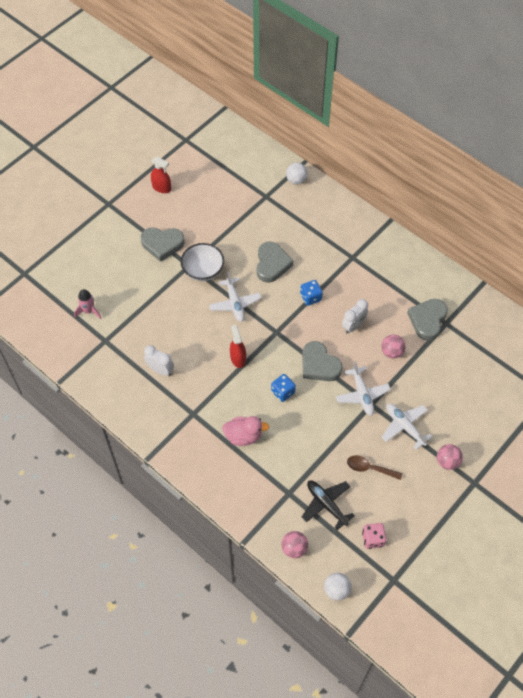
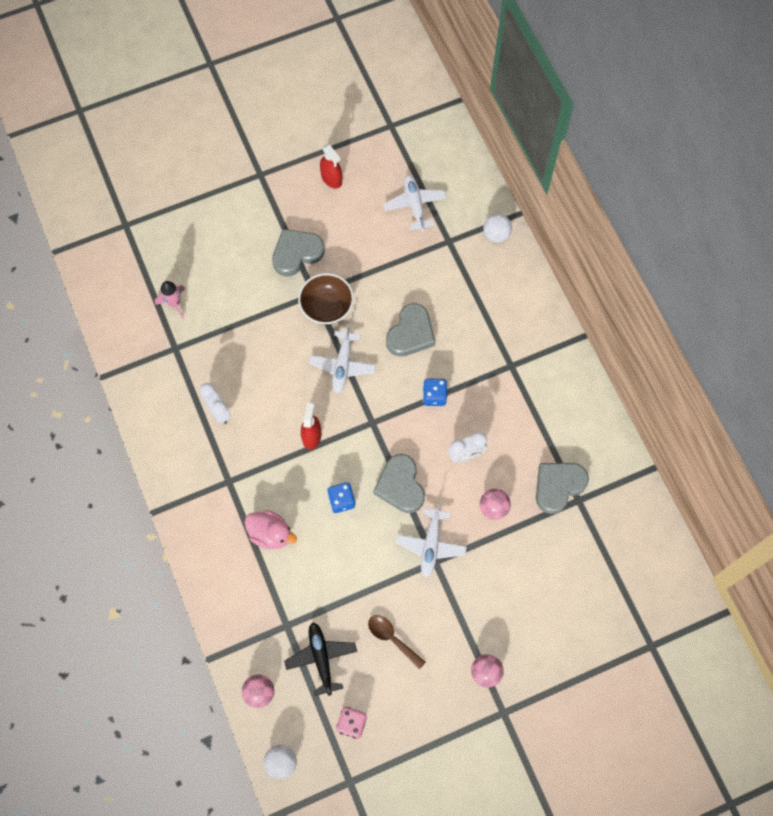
camera: 25 degrees right, 10 degrees up
(162, 244) = (296, 253): grey heart -> grey heart turned 120 degrees clockwise
(203, 270) = (327, 307): white bowl -> brown bowl
(404, 426) = (459, 607): white plane -> white plane (415, 205)

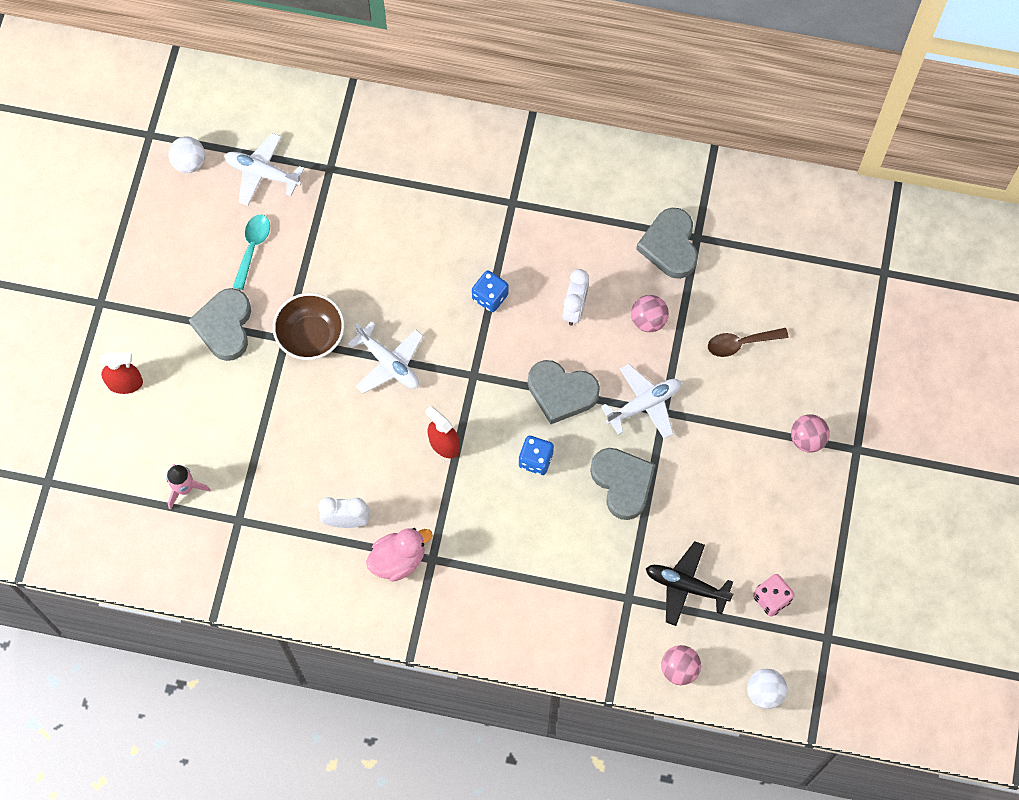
camera: 55 degrees left, 0 degrees up
(271, 534) = (521, 552): pink duck -> pink duck (398, 560)
(331, 178) = (164, 234): red spray bottle -> red spray bottle (125, 383)
(360, 233) = (252, 247): none -> turquoise spoon
(392, 638) = (713, 504): brown spoon -> brown spoon (740, 343)
(410, 333) = (404, 274): grey heart -> grey heart (622, 483)
(431, 545) = (644, 404): white plane -> white plane turned 75 degrees counterclockwise
(496, 234) = (358, 118): white ball -> white ball (189, 162)

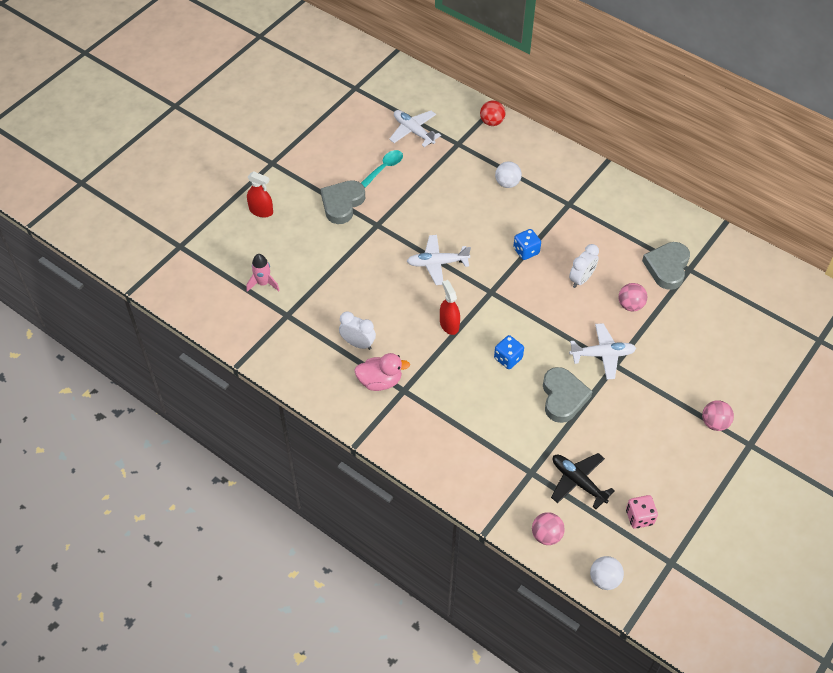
camera: 25 degrees right, 15 degrees down
(189, 162) = (371, 110): white ball -> white ball (507, 183)
(311, 336) = (394, 229): brown bowl -> none
(358, 115) = (492, 122): none -> red ball
(388, 363) = (437, 263): white plane -> white plane turned 105 degrees clockwise
(561, 393) = (547, 325): grey heart -> none
(740, 343) = (691, 344): brown spoon -> none

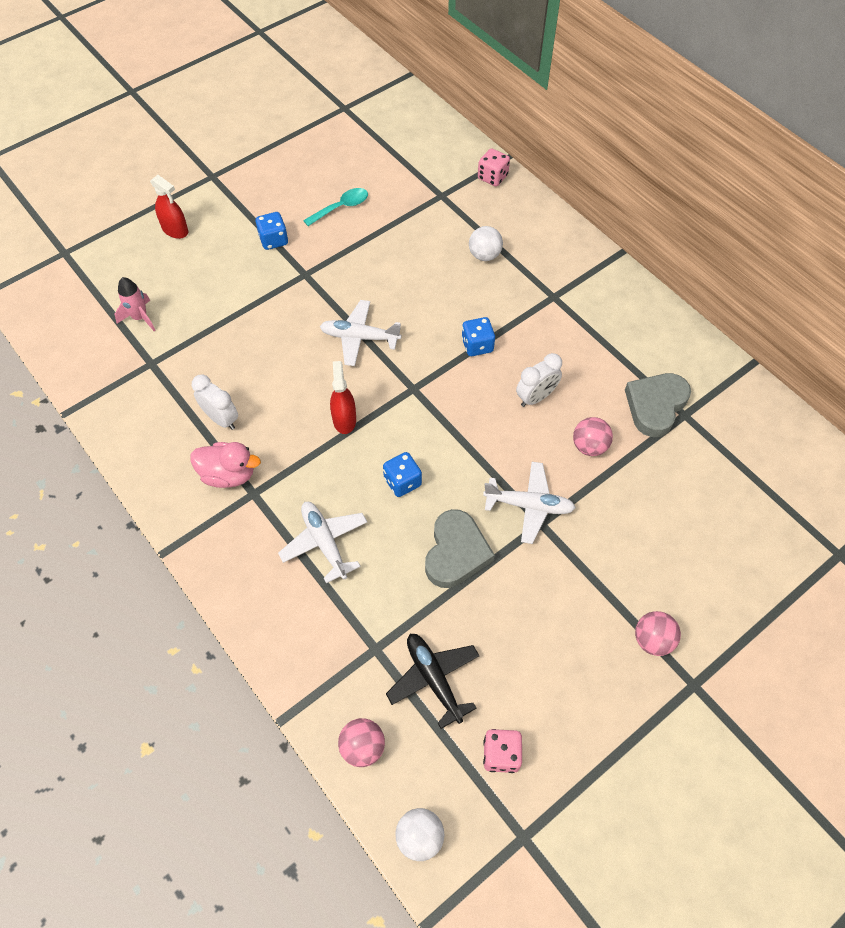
camera: 15 degrees right, 5 degrees up
(342, 203) = (273, 240): grey heart -> blue dice
(413, 131) = (393, 170): white plane -> white plane (325, 543)
(492, 122) = (492, 177): red ball -> pink dice

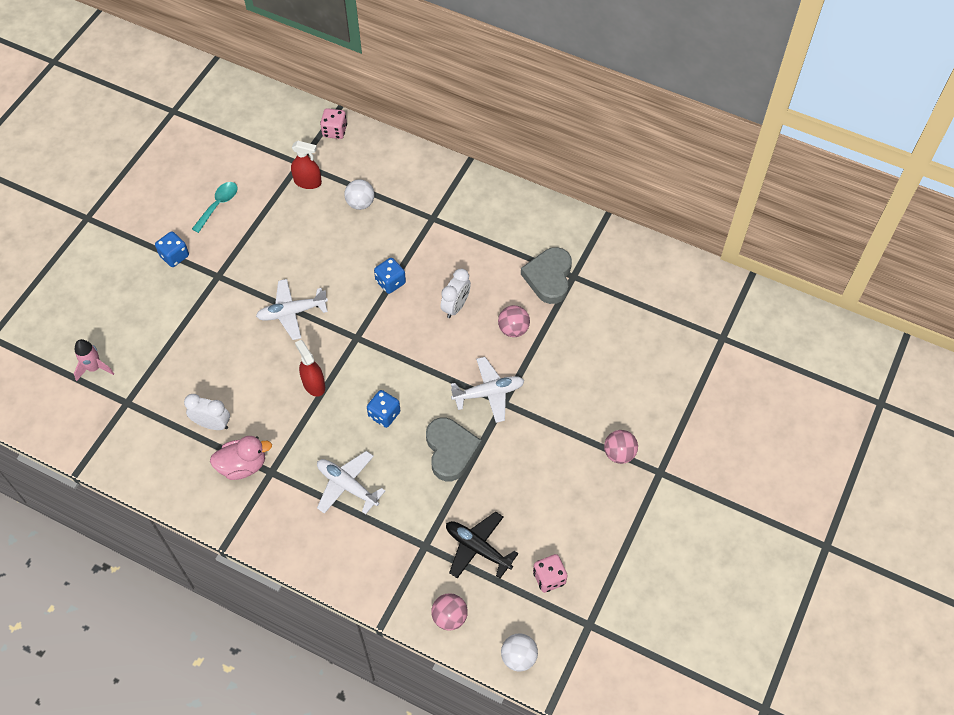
camera: 25 degrees left, 0 degrees up
(175, 230) = (81, 279): red spray bottle -> red spray bottle (307, 182)

